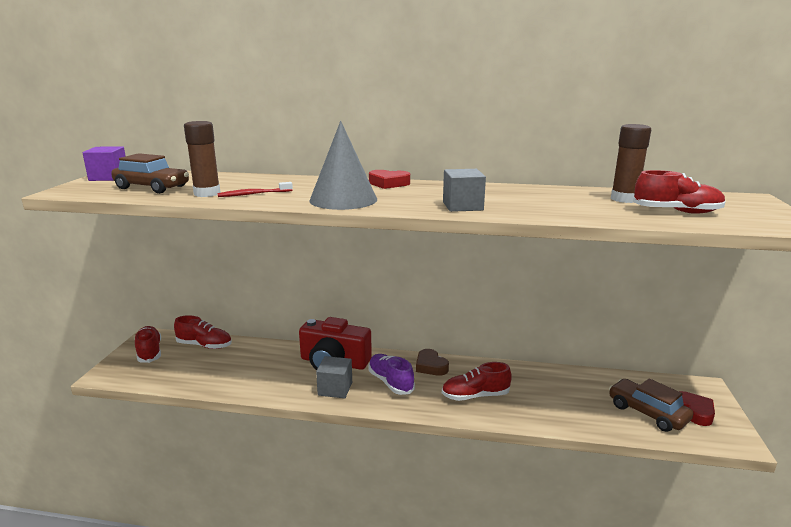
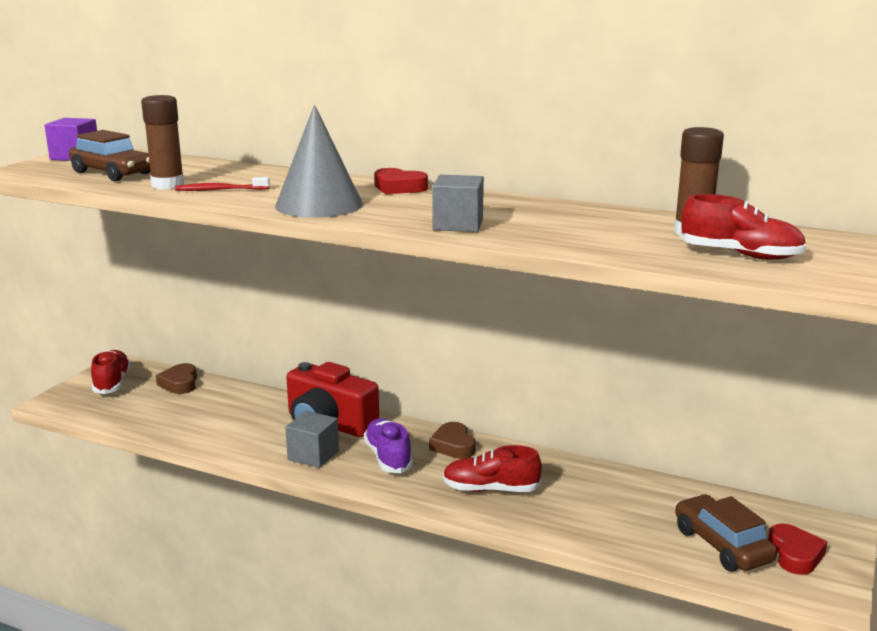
camera: 15 degrees right, 0 degrees up
(204, 345) = (179, 383): red shoe -> brown heart

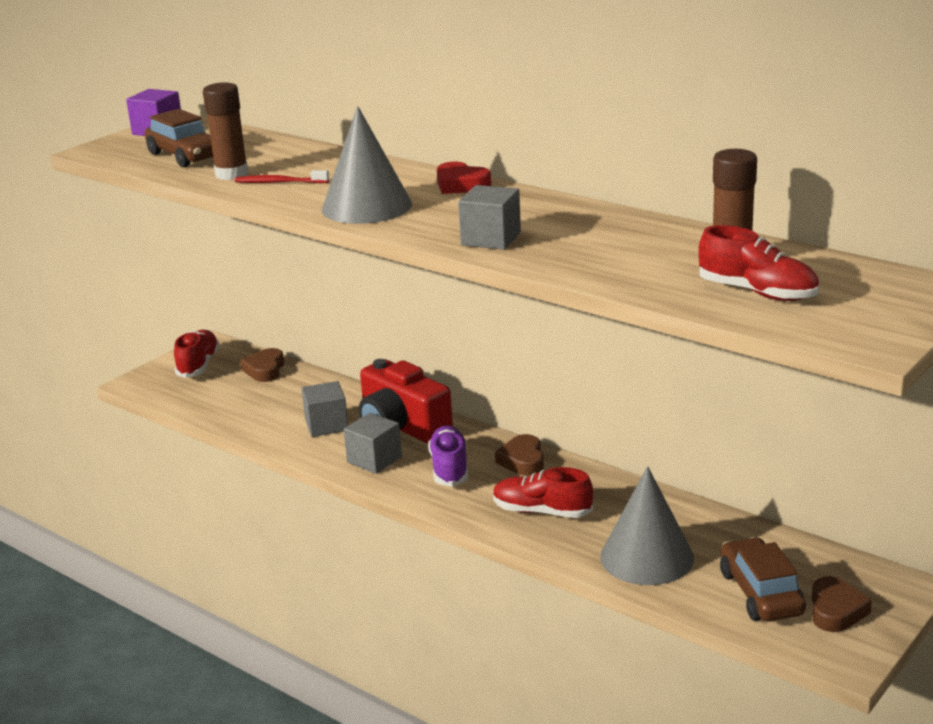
camera: 15 degrees right, 5 degrees up
(256, 427) = (326, 425): none -> grey cube
(605, 522) = (646, 557): none -> grey cone
(795, 554) = (836, 610): red heart -> brown heart

